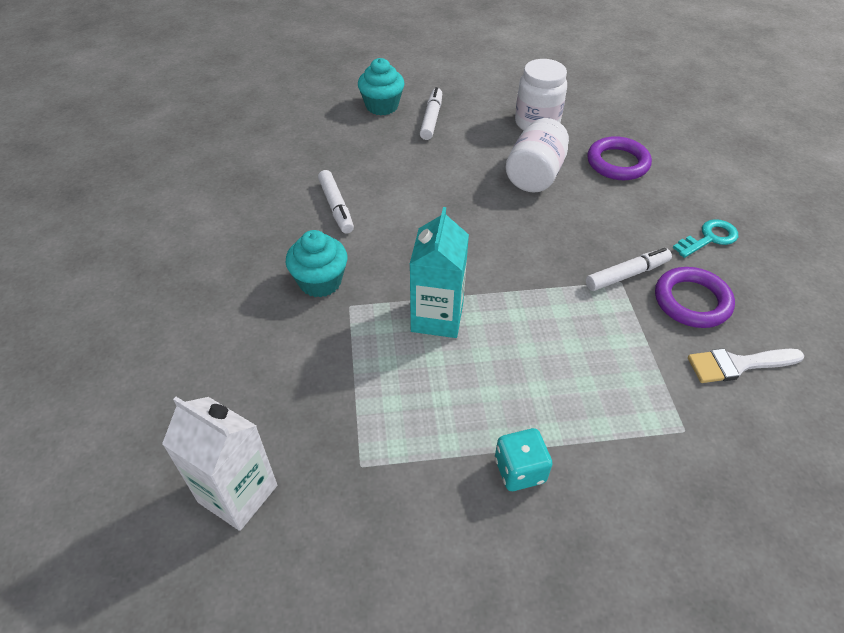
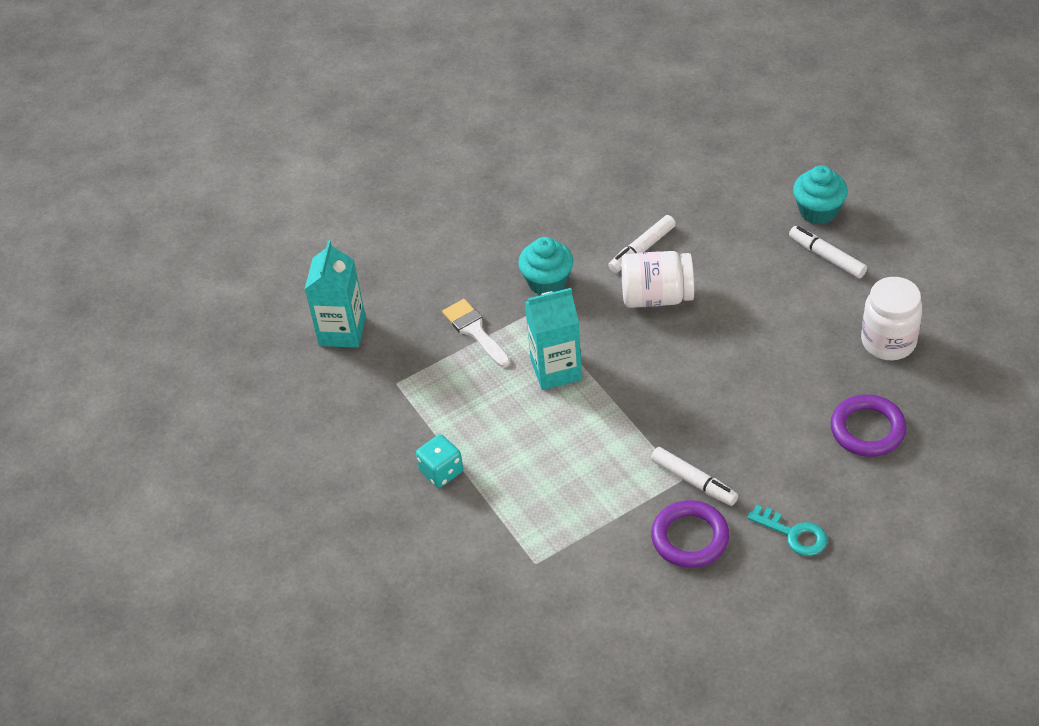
camera: 70 degrees right, 0 degrees up
(238, 493) = (342, 331): white carton -> turquoise carton
(431, 119) = (827, 257): white marker -> white marker turned 120 degrees counterclockwise
(534, 175) = (794, 369): white jar -> white jar (656, 297)
(737, 364) = (630, 586): white brush -> white brush (475, 331)

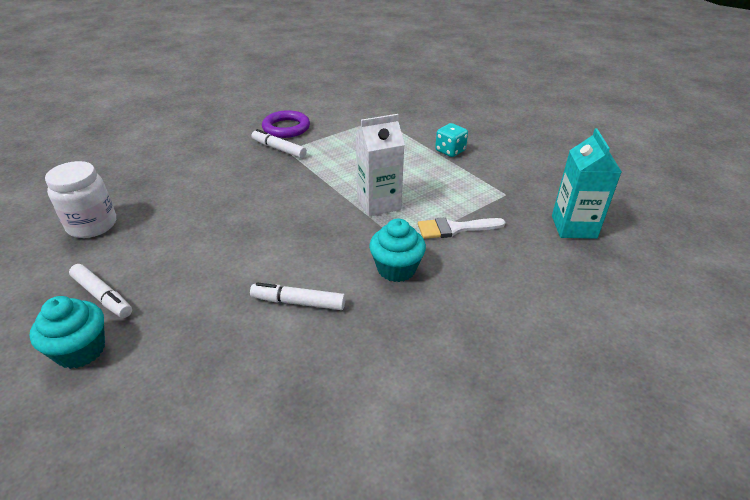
camera: 170 degrees right, 10 degrees down
(475, 331) = (455, 228): white brush -> white brush turned 120 degrees clockwise
(556, 370) = (378, 203): turquoise carton -> white carton
(642, 249) = (298, 302): white marker -> white marker turned 120 degrees counterclockwise
(656, 297) = (288, 257): white jar -> none
(793, 534) = (222, 130): turquoise key -> none
(867, 429) = (146, 174): purple ring -> none

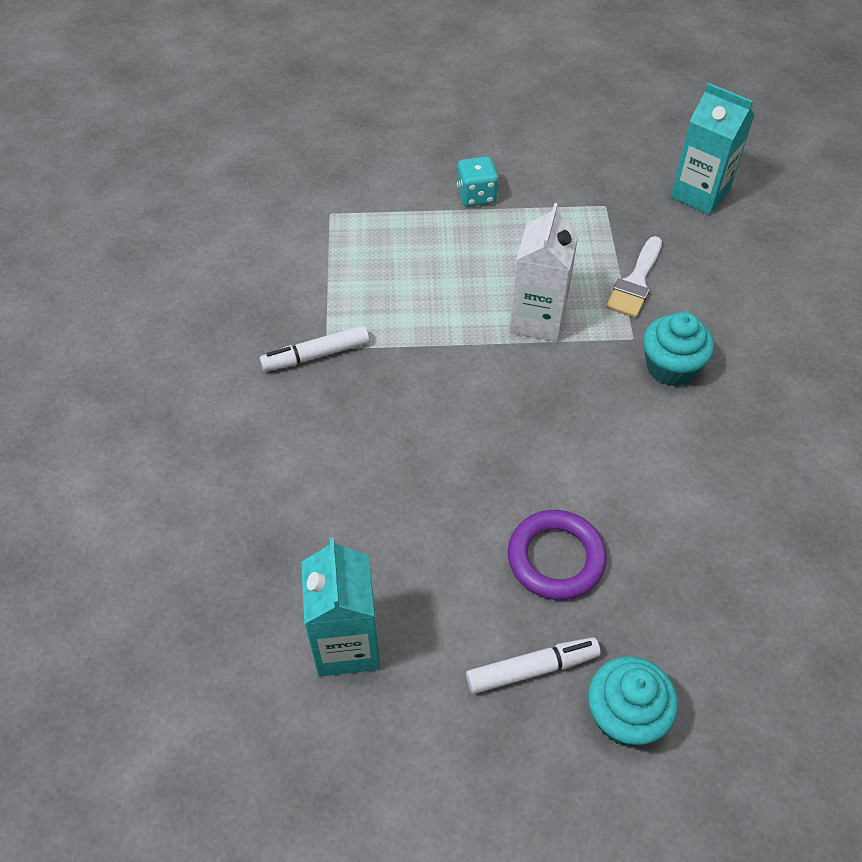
camera: 55 degrees left, 15 degrees up
(92, 225) = (347, 644): white jar -> turquoise carton
(286, 128) = (259, 321): purple ring -> purple ring (556, 558)
(298, 302) = (670, 477): white marker -> none

